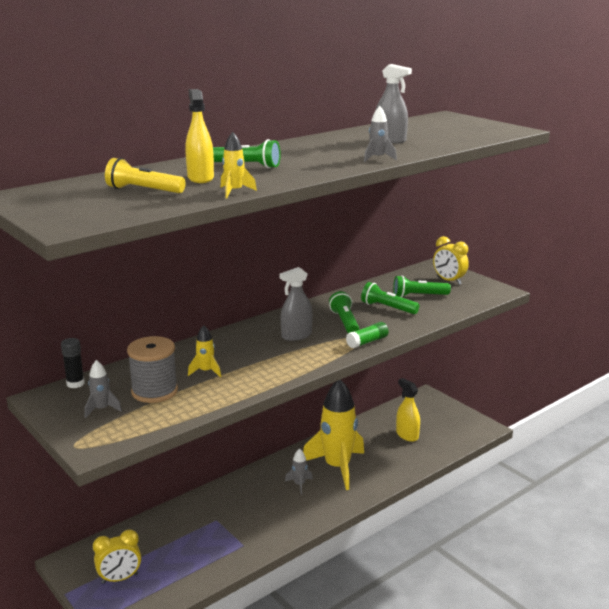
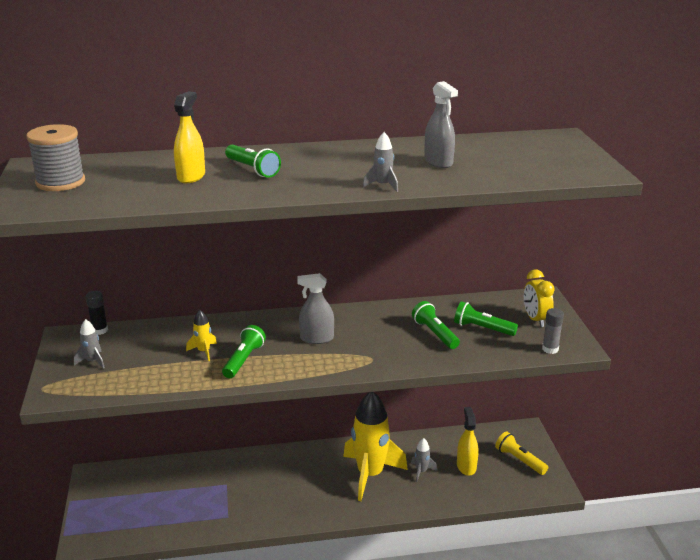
camera: 30 degrees right, 5 degrees up
(120, 578) = (115, 505): yellow clock -> none
(143, 190) = (126, 181): yellow flashlight -> yellow flashlight (519, 460)
(154, 391) = (146, 358): grey spool -> grey spool (60, 182)
(234, 192) = (190, 200): yellow rocket -> none
(299, 484) = (322, 478): grey rocket -> grey rocket (421, 471)
(345, 322) = (376, 337): green flashlight -> green flashlight (244, 360)
(367, 342) = (372, 366): green glue stick -> none
(483, 296) = (550, 349): none -> grey glue stick

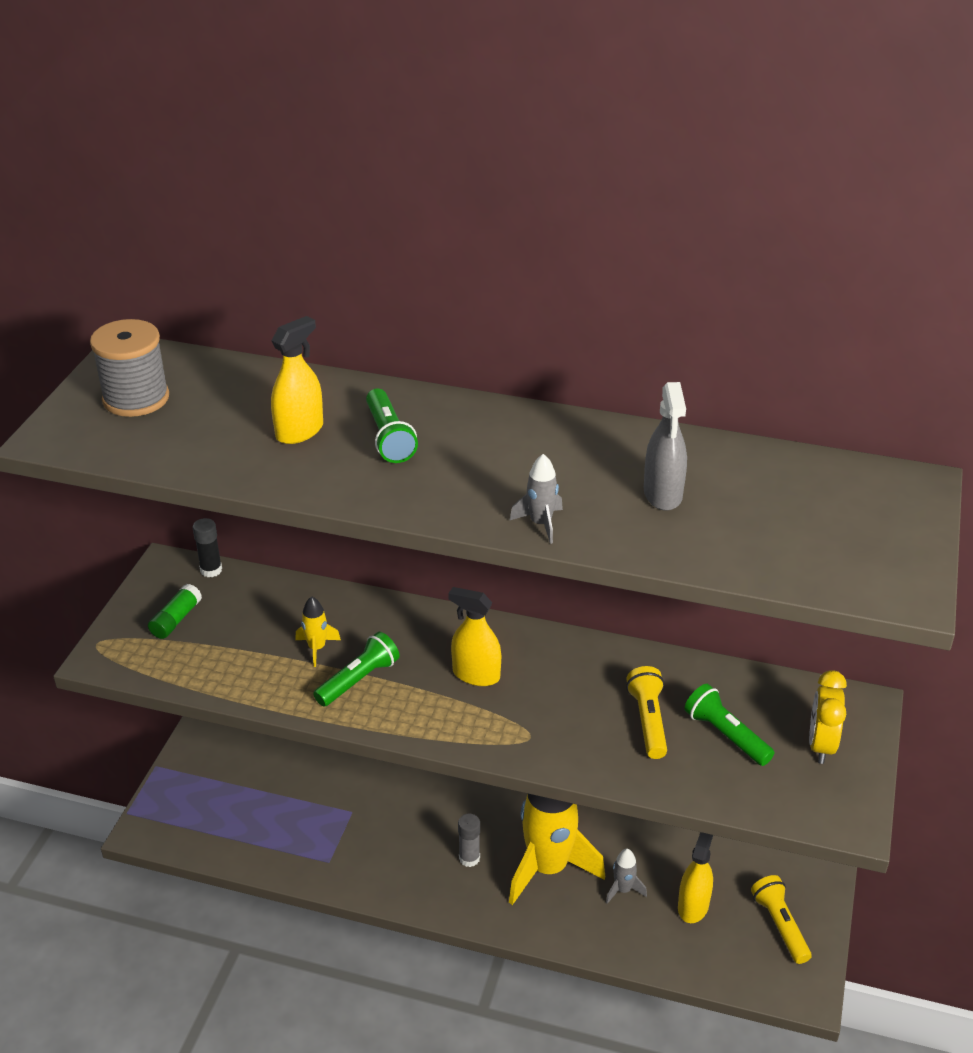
camera: 25 degrees right, 10 degrees up
(93, 361) = (176, 619): grey rocket -> green glue stick
(316, 338) = (476, 675): grey spray bottle -> yellow spray bottle
(435, 333) = (648, 721): green flashlight -> yellow flashlight
(550, 349) = (804, 809): grey glue stick -> grey glue stick (469, 858)

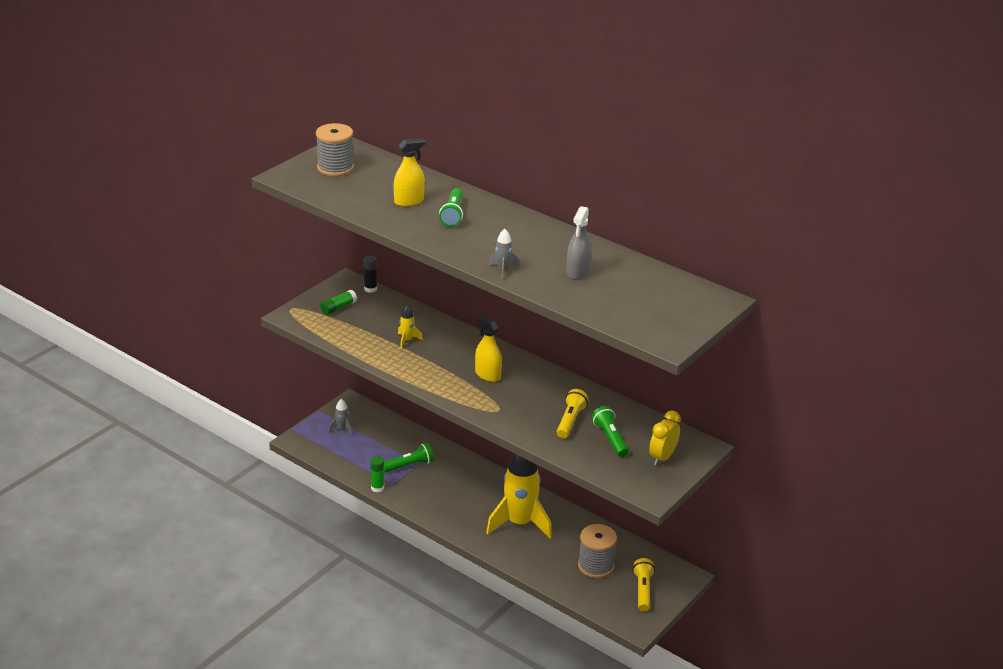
camera: 20 degrees right, 5 degrees down
(308, 877) = (377, 488): none -> green glue stick
(358, 680) = (421, 361): green flashlight -> green flashlight (409, 465)
(469, 858) = (475, 505): grey glue stick -> none
(623, 890) = (558, 546): grey rocket -> grey rocket (342, 429)
(693, 906) = (596, 566): yellow spray bottle -> grey spool

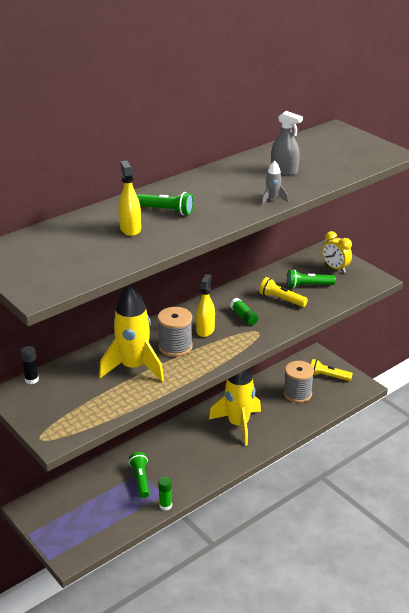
camera: 75 degrees left, 0 degrees up
(335, 168) = (36, 261): grey spool -> grey spool (175, 346)
(338, 308) = (56, 404): green glue stick -> green glue stick (244, 317)
(342, 429) = (66, 520): grey rocket -> none
(407, 340) = (134, 367): yellow rocket -> yellow rocket, size x2.41
(487, 375) = (205, 330): yellow spray bottle -> yellow spray bottle turned 135 degrees clockwise

